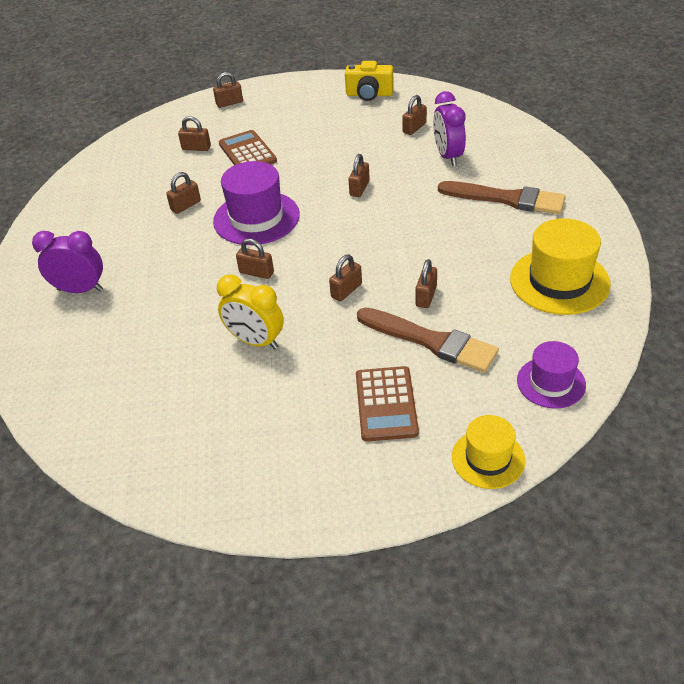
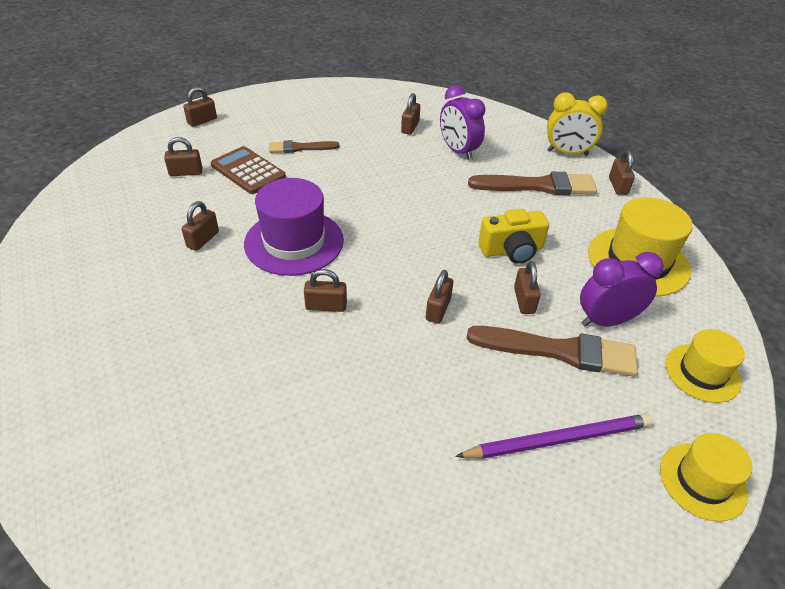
camera: 25 degrees left, 0 degrees up
(80, 290) = (108, 370): purple clock -> purple clock (606, 321)
(255, 341) = (368, 393): yellow clock -> yellow clock (567, 153)
(302, 137) = (300, 148): none -> brown brush
(359, 188) = (389, 194): brown padlock -> brown padlock (618, 186)
(369, 94) = (347, 99): yellow camera -> yellow camera (511, 251)
(386, 404) = (558, 439): brown calculator -> purple pencil
(551, 382) = (702, 373): purple hat -> yellow hat

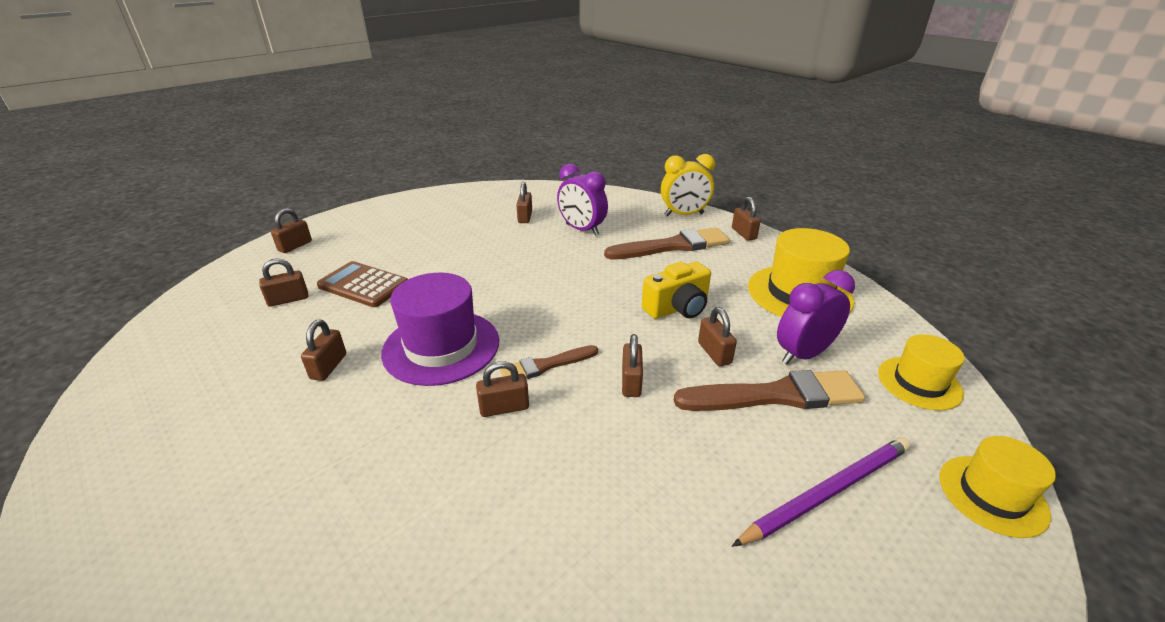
camera: 15 degrees left, 10 degrees down
(300, 148) = (416, 253): brown brush -> brown brush (545, 365)

